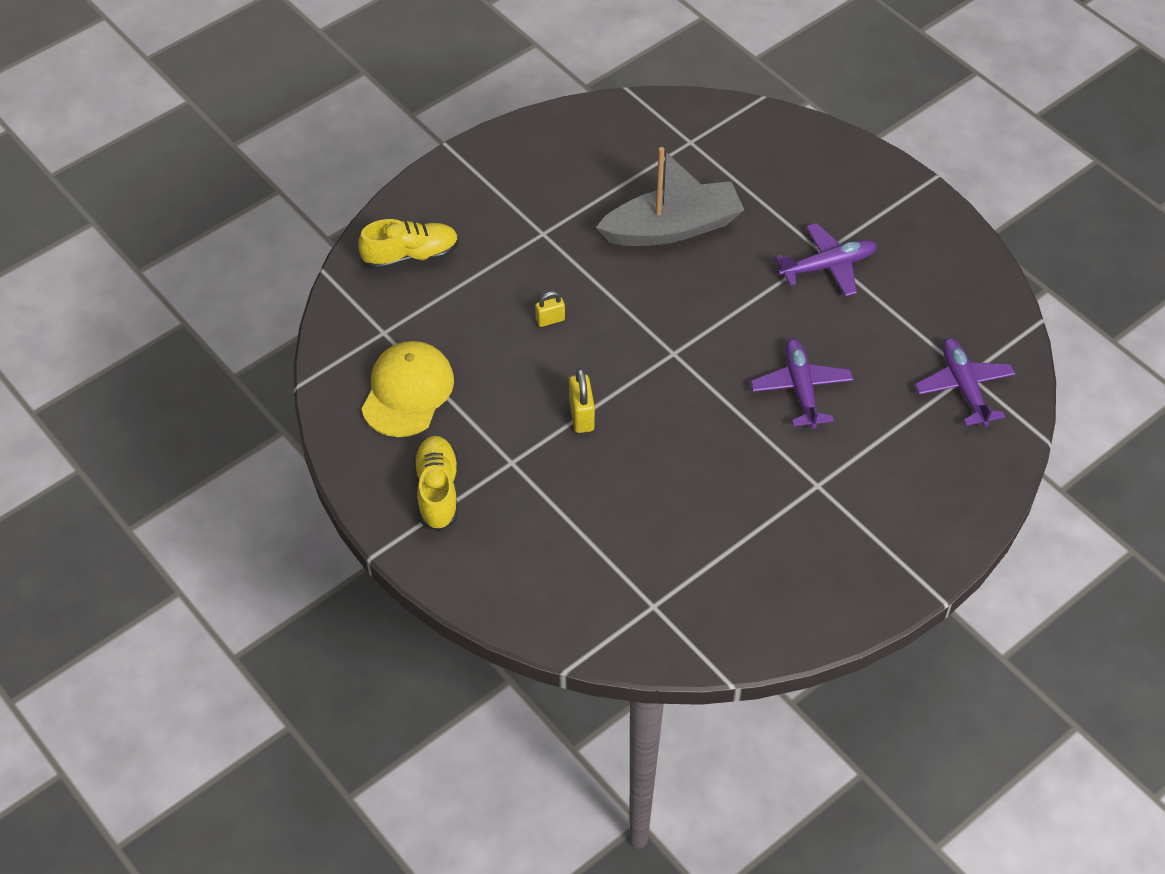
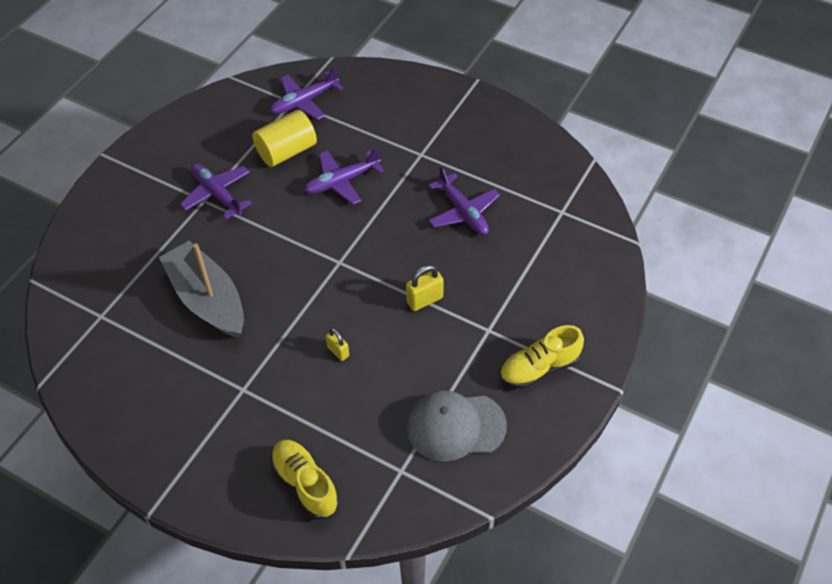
camera: 110 degrees left, 0 degrees up
(407, 391) = (455, 426): yellow cap -> grey cap
(698, 497) = (463, 212): none -> purple plane
(875, 347) = (286, 151): none -> yellow cylinder

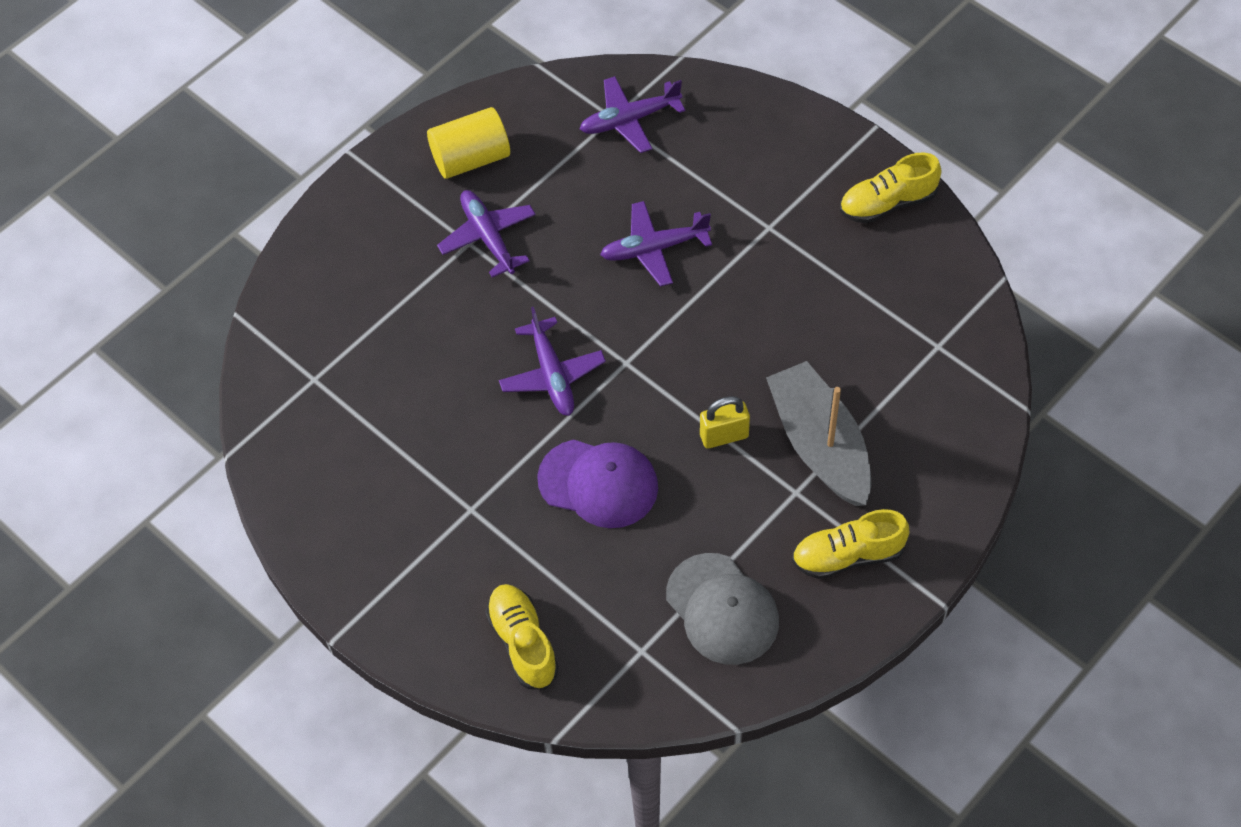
camera: 15 degrees right, 5 degrees up
(207, 299) = (449, 382): grey boat -> grey boat (819, 445)
(286, 151) = (590, 191): yellow cylinder -> yellow cylinder (471, 159)
(338, 351) = (598, 483): yellow padlock -> purple cap
(455, 426) = (722, 609): grey cap -> grey cap turned 135 degrees counterclockwise
(463, 212) = (805, 322): purple plane -> purple plane (552, 375)
(499, 126) = (887, 203): none -> yellow shoe

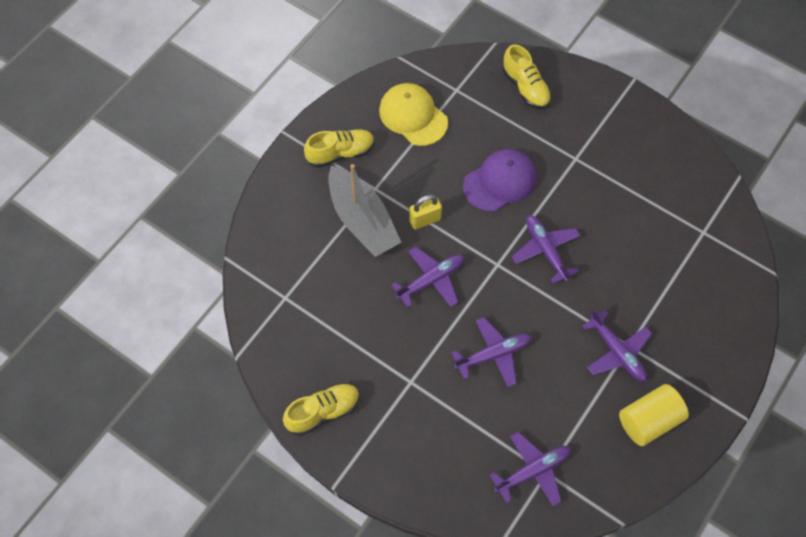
camera: 170 degrees right, 5 degrees up
(598, 483) = (500, 182): purple cap -> purple cap turned 135 degrees clockwise
(722, 609) = (413, 116): grey cap -> yellow cap
(726, 350) = (431, 280): none -> purple plane

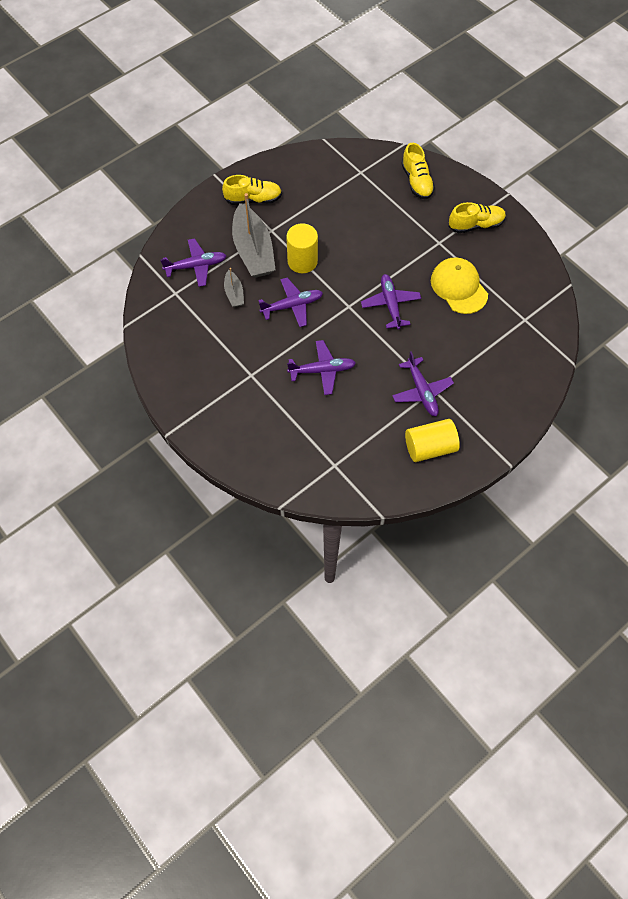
camera: 15 degrees right, 0 degrees up
(323, 412) = (176, 380): yellow shoe -> yellow shoe (476, 225)
(357, 281) = (234, 293): none -> grey boat
(413, 116) = (319, 184): yellow cap -> yellow cap (459, 287)
(425, 220) = (302, 261): yellow padlock -> yellow cylinder
(500, 182) = (372, 246): purple cap -> none
(532, 471) = (323, 461): purple plane -> purple plane (196, 266)

